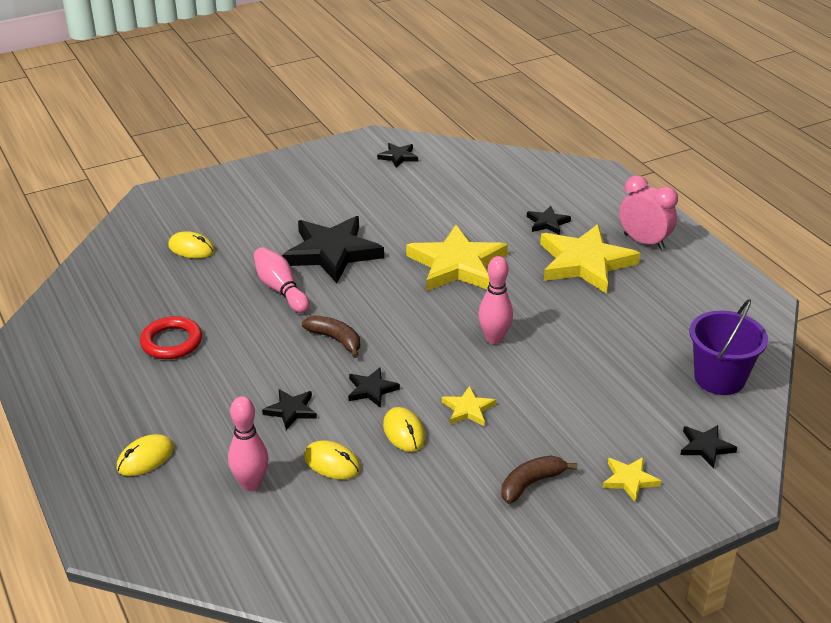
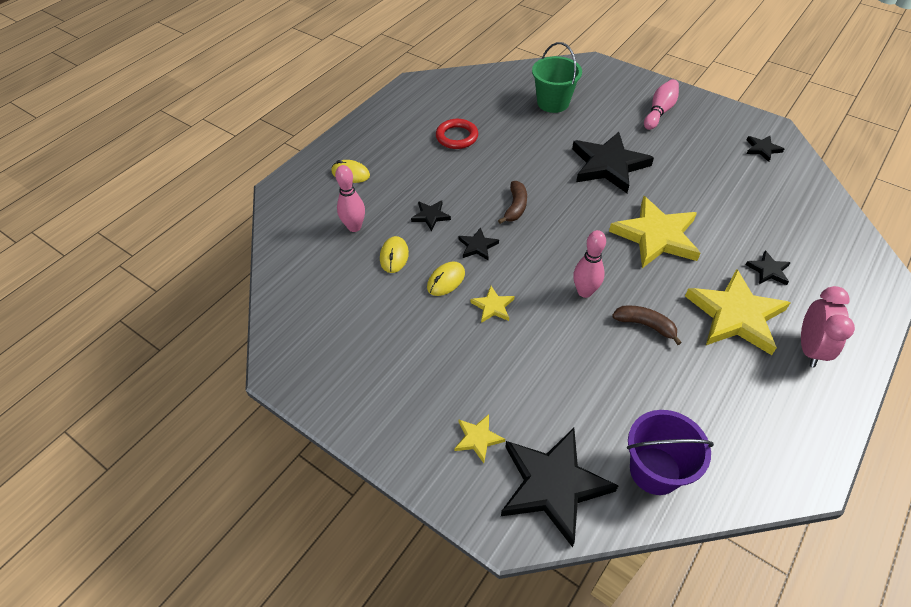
camera: 65 degrees right, 15 degrees up
(191, 248) = (553, 103): yellow mouse -> green bucket
(280, 289) = (546, 159): pink bowling pin -> pink bowling pin (659, 111)
(531, 484) = (436, 373): brown banana -> brown banana (645, 325)
(706, 447) = (553, 485): black star -> black star, size x2.18

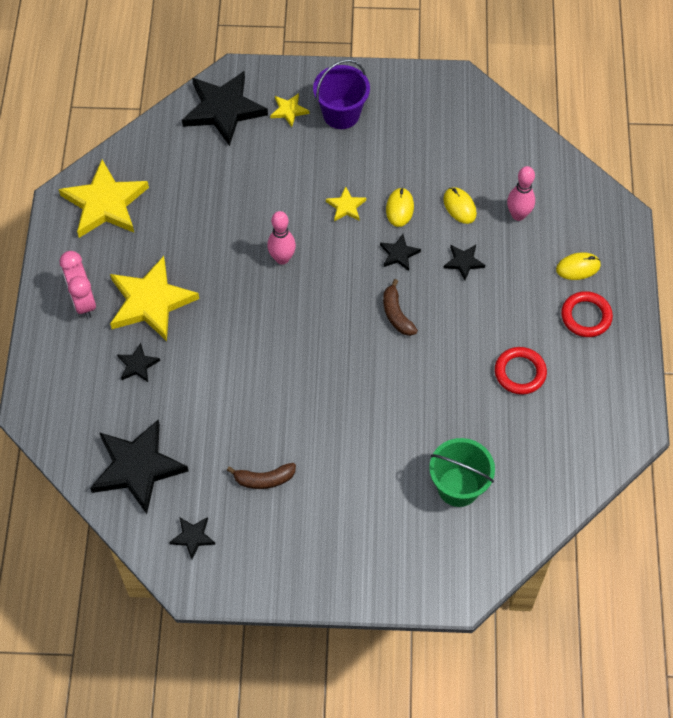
camera: 145 degrees right, 10 degrees up
(378, 145) = (586, 316): none -> red ring
(608, 165) = (341, 418): black star -> black star (137, 467)
(645, 325) = (218, 254): brown banana -> brown banana (264, 479)
(655, 470) = (163, 151): purple bucket -> purple bucket (341, 114)
(656, 236) = (251, 350): yellow star -> yellow star (105, 203)
(659, 111) = (331, 540): pink bowling pin -> none

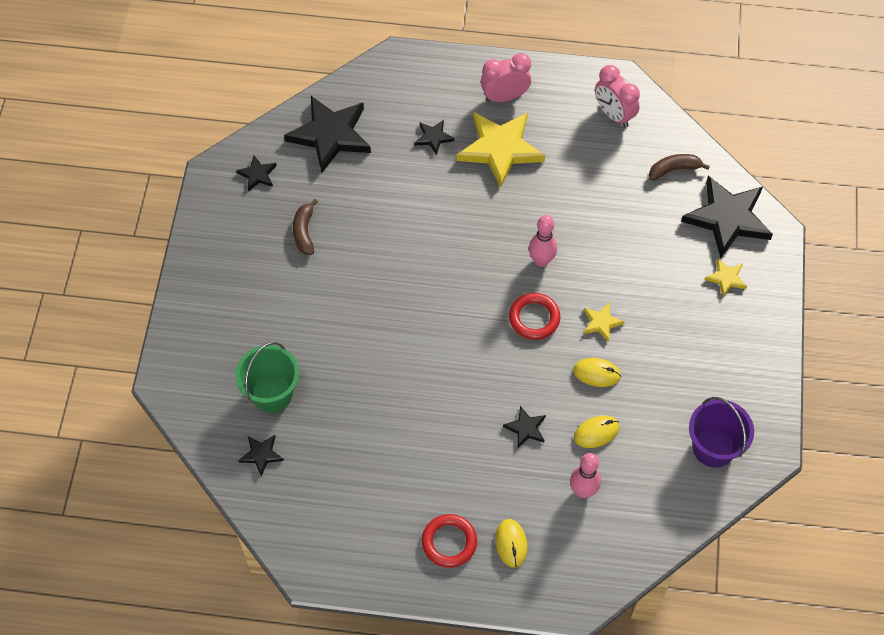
camera: 95 degrees right, 0 degrees up
(105, 203) = (613, 115): yellow star -> pink clock
(341, 114) = (722, 328): purple bucket -> purple bucket (713, 448)
(396, 314) = (468, 358): brown banana -> brown banana (674, 169)
(399, 254) = (540, 367): black star -> black star (261, 455)
(520, 372) = (389, 466): red ring -> red ring (534, 318)

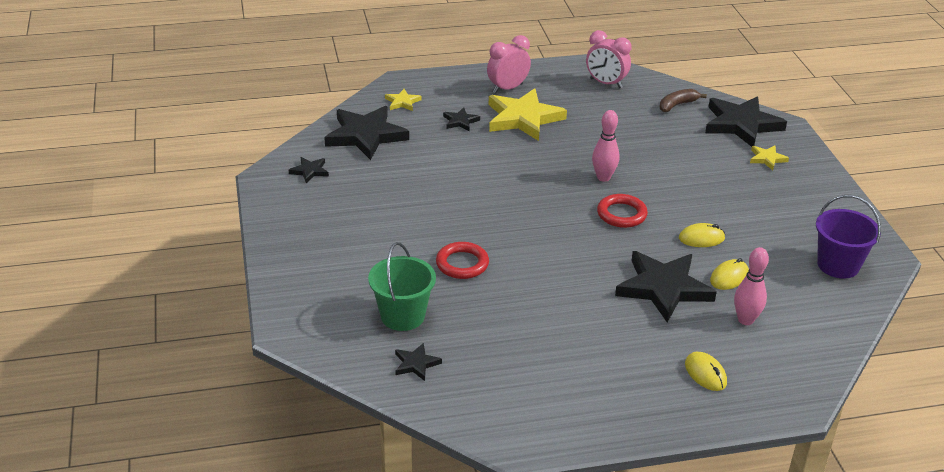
camera: 20 degrees left, 25 degrees down
(304, 232) = (374, 199): brown banana -> none
(449, 542) = (645, 387): red ring -> red ring (462, 264)
(526, 428) = (663, 288): black star -> black star, size x2.18
(601, 323) = (682, 205): yellow star -> yellow star (402, 102)

